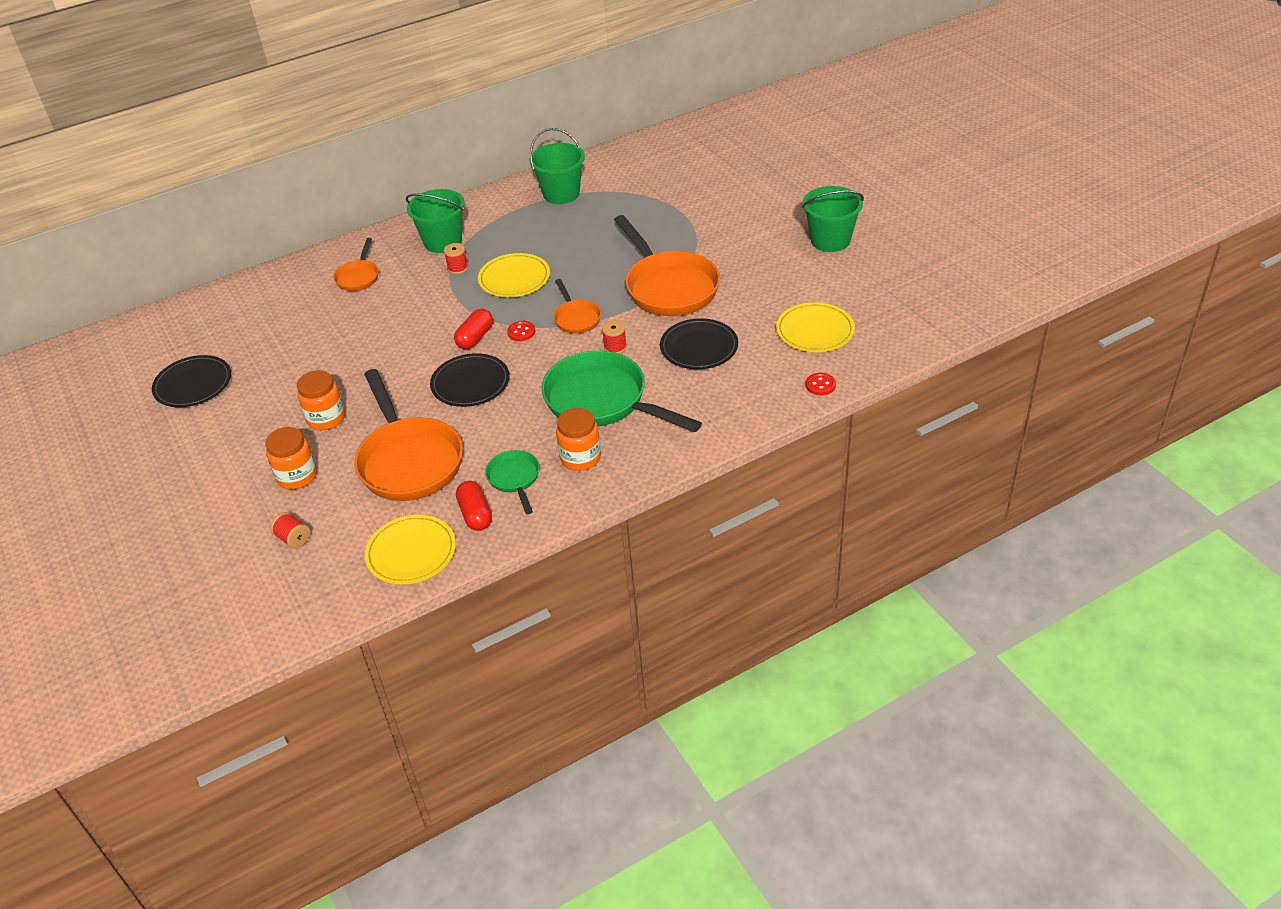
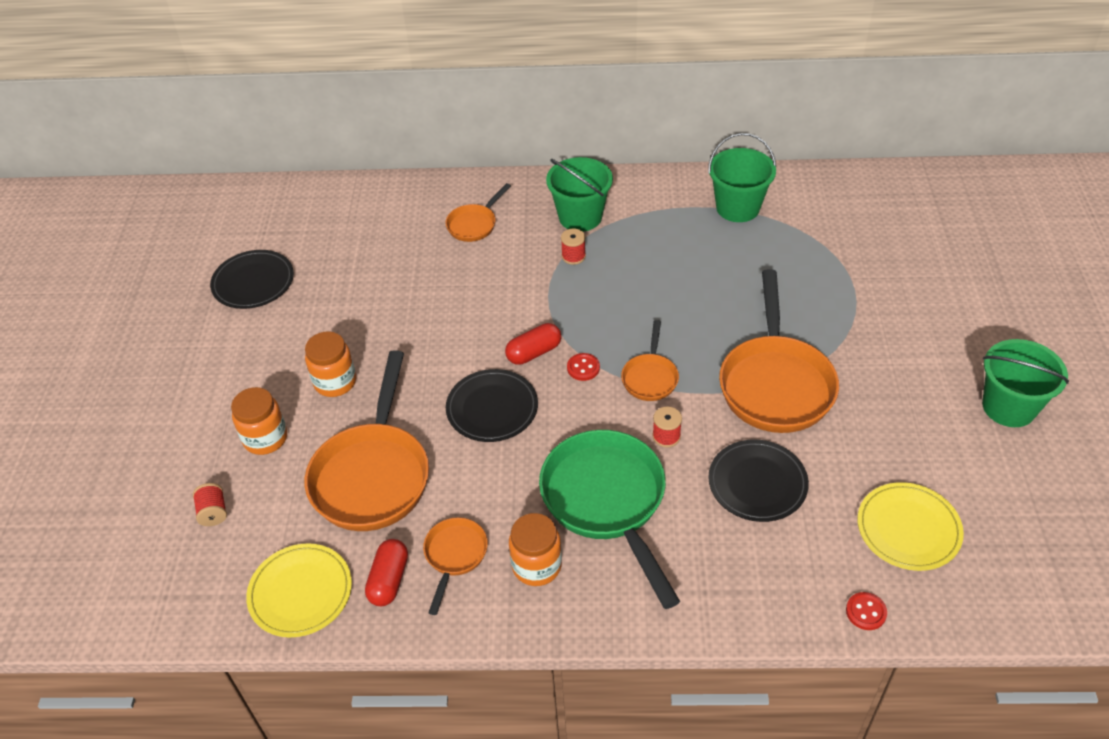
camera: 30 degrees right, 5 degrees up
(514, 278) = (620, 295): yellow plate -> none
(514, 479) = (454, 556): green pan -> orange pan

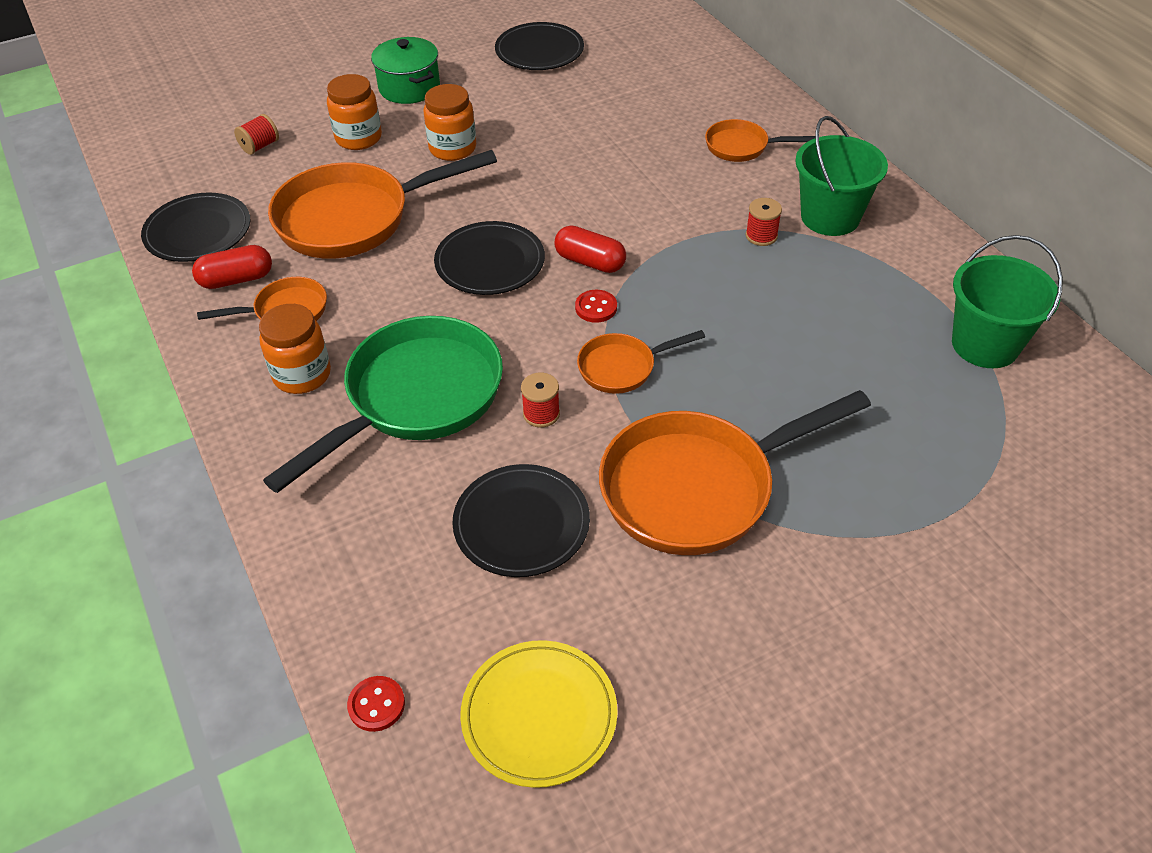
camera: 60 degrees right, 0 degrees up
(224, 381) = (409, 88): none -> green pot
(300, 592) = (198, 231): yellow plate -> black plate
(1008, 407) = (858, 788): green bucket -> none

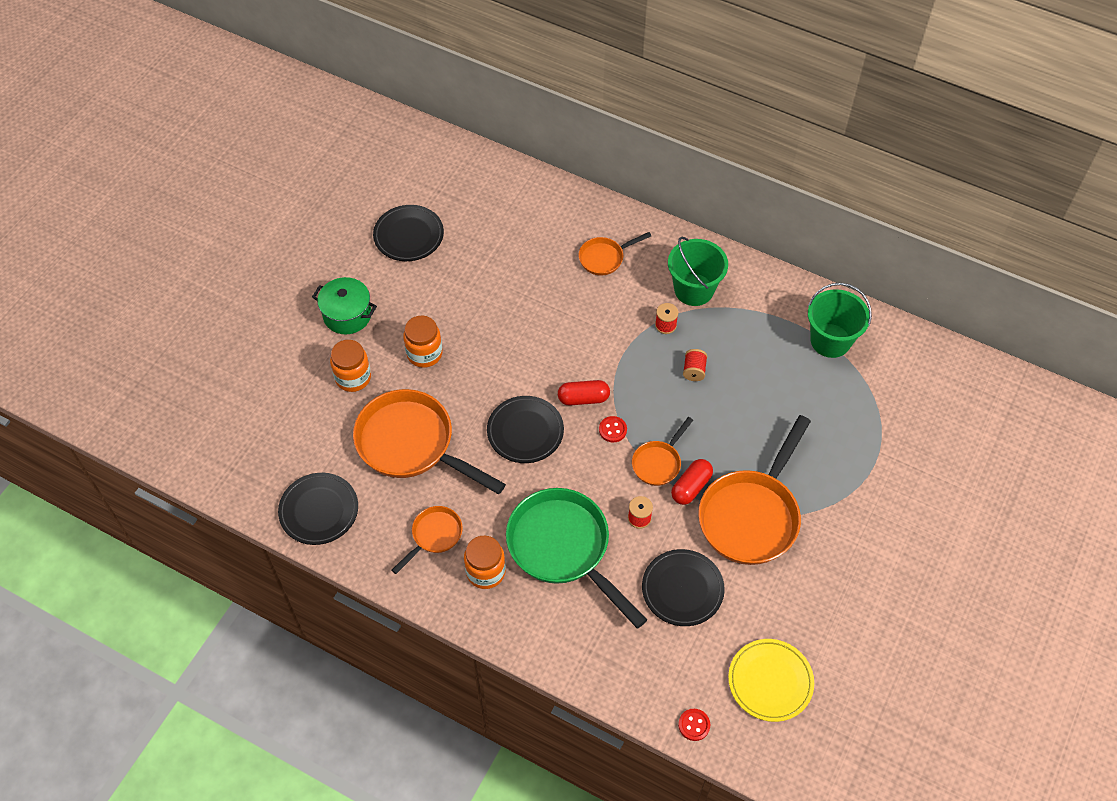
camera: 35 degrees left, 10 degrees up
(236, 279) = (381, 531): red capsule -> red capsule (691, 487)
(260, 146) = (291, 420): red spool -> red spool (694, 371)
(354, 218) = (412, 444): orange pan -> orange pan turned 90 degrees clockwise
(415, 398) = (563, 548): green pan -> green pan turned 45 degrees counterclockwise

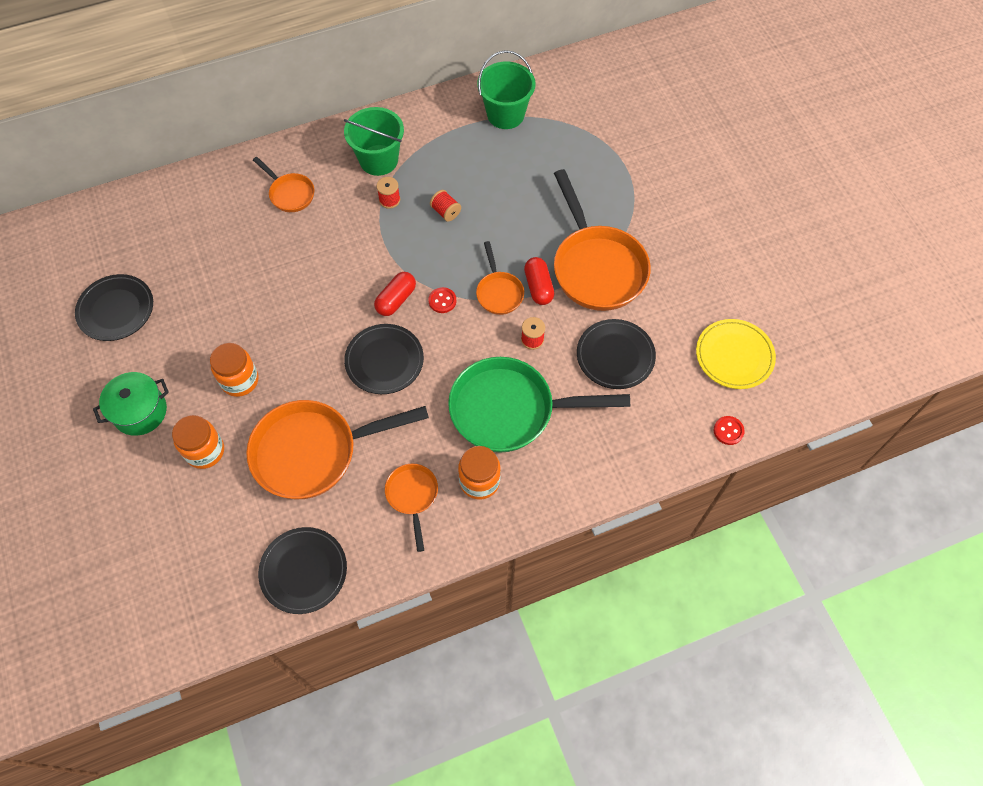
camera: 50 degrees left, 5 degrees up
(604, 258) = (290, 193): orange pan -> orange pan turned 60 degrees counterclockwise

